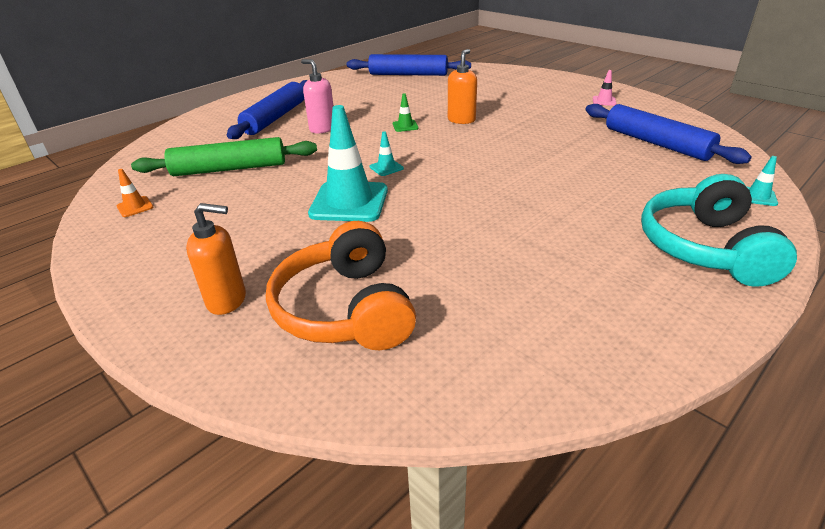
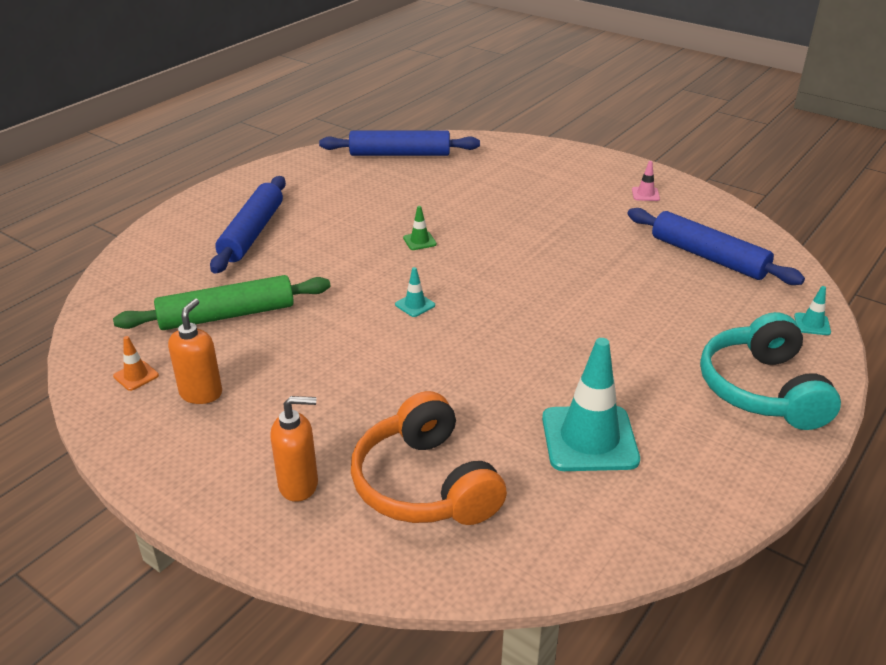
camera: 10 degrees left, 0 degrees up
(322, 129) = (319, 249): pink soap dispenser -> none
(349, 202) = (387, 355): turquoise traffic cone -> turquoise traffic cone (589, 439)
(461, 120) = (484, 229): orange soap dispenser -> orange soap dispenser (201, 393)

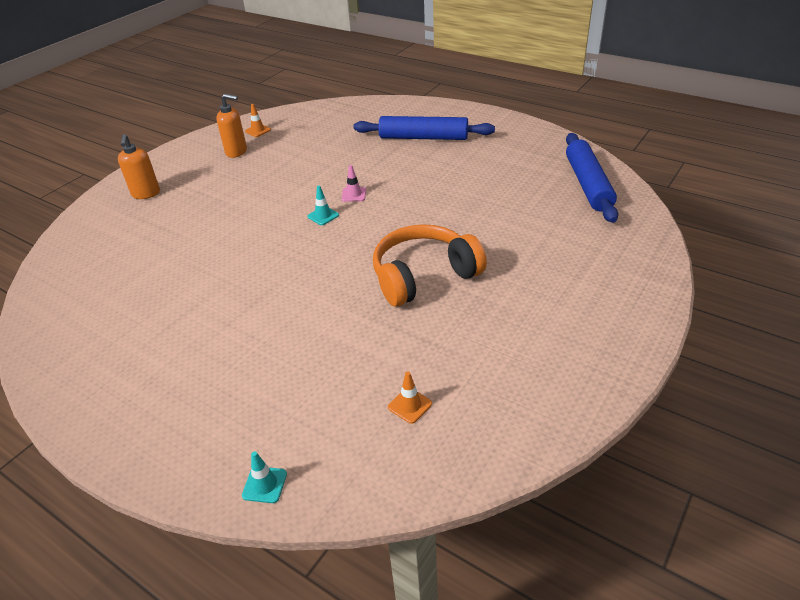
camera: 90 degrees right, 5 degrees up
(227, 315) = (316, 146): green rolling pin -> none
(419, 241) = (421, 209): green traffic cone -> none
(425, 484) = (127, 236): orange headphones -> orange headphones (423, 276)
(589, 439) = (141, 306): turquoise traffic cone -> none
(645, 194) = (556, 360): pink traffic cone -> pink traffic cone (354, 194)
(708, 257) = (410, 405): blue rolling pin -> orange traffic cone
(761, 390) = (166, 419): turquoise headphones -> none

